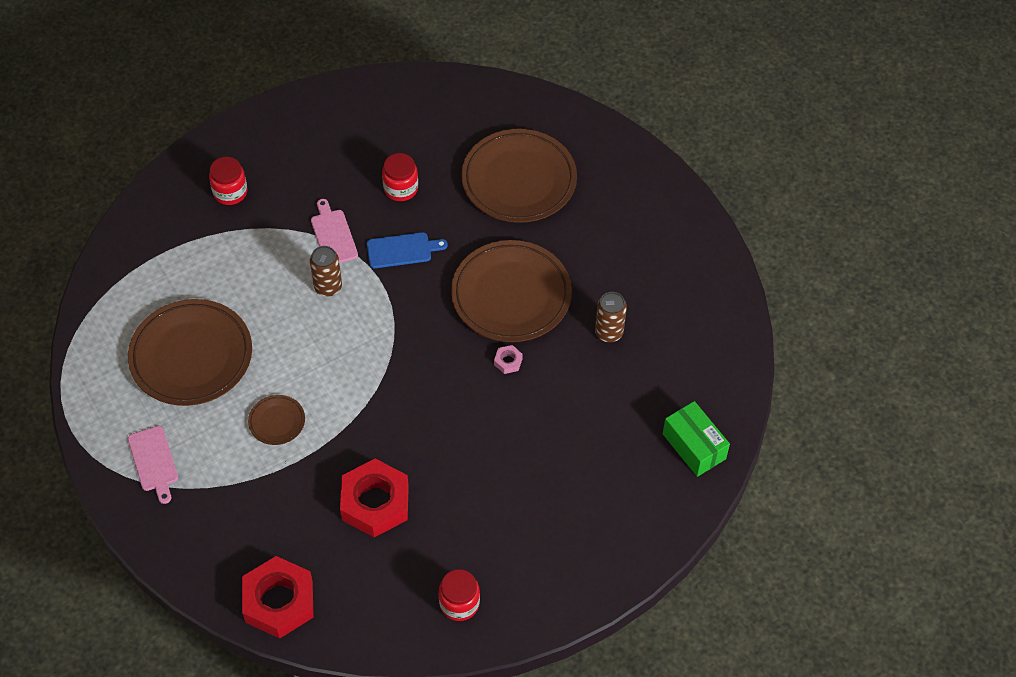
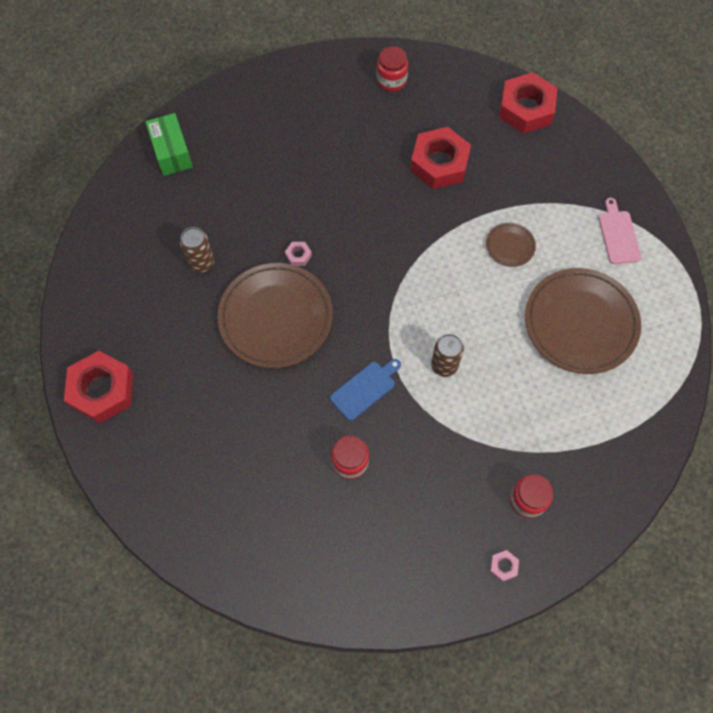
camera: 165 degrees left, 10 degrees up
(246, 140) = (503, 566): none -> pink nut
(333, 235) = (429, 422): pink cutting board -> none
(402, 250) = (365, 389): blue cutting board -> blue cutting board turned 135 degrees clockwise
(519, 180) = (227, 443): brown plate -> none
(655, 198) = (102, 390): none -> red nut

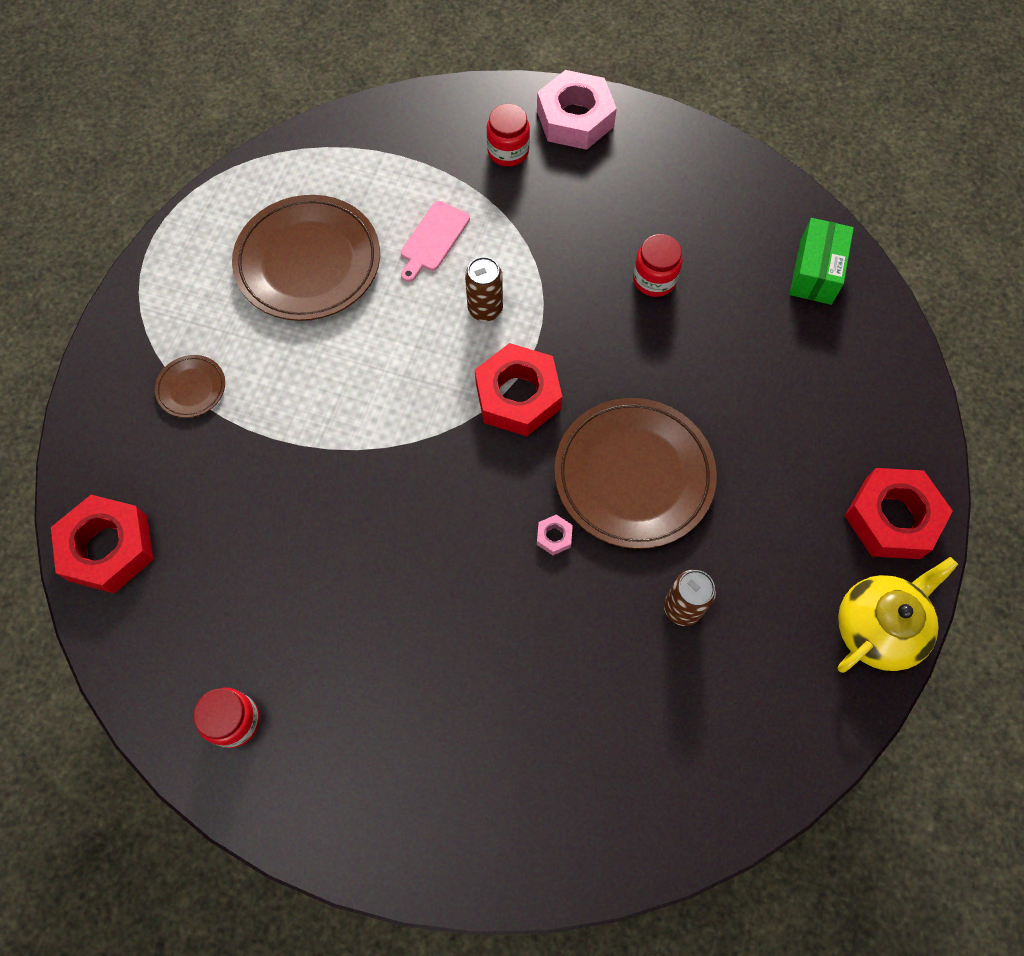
camera: 145 degrees left, 0 degrees up
(82, 319) = (878, 627): none -> yellow teapot
(172, 152) = (627, 817): green box -> green box (815, 272)
(365, 389) = (587, 337): blue cutting board -> none
(439, 163) = (285, 545): red nut -> red nut (518, 396)
(503, 566) = (575, 118): pink nut -> pink nut, size x2.44
(510, 246) = (301, 387): brown plate -> brown plate (191, 388)
(618, 234) = (174, 323): pink cutting board -> pink cutting board (433, 239)

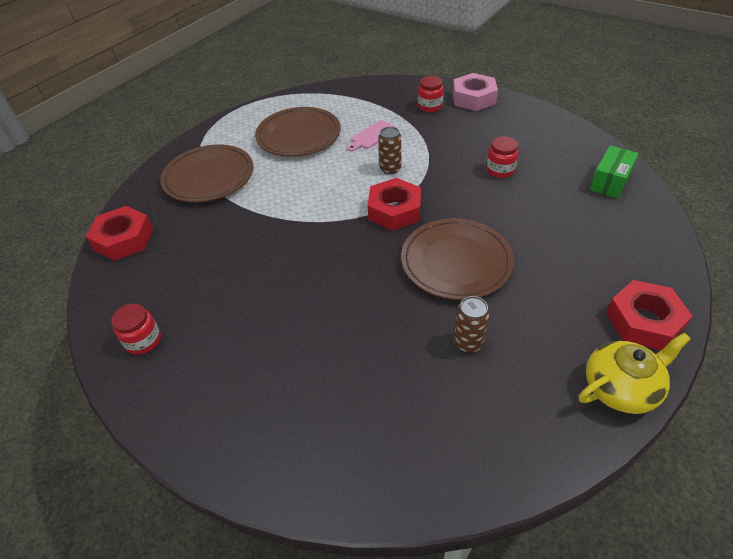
camera: 20 degrees right, 20 degrees down
(191, 388) = (209, 177): brown plate -> brown plate, size x2.22
(554, 536) = (391, 284): pink nut -> none

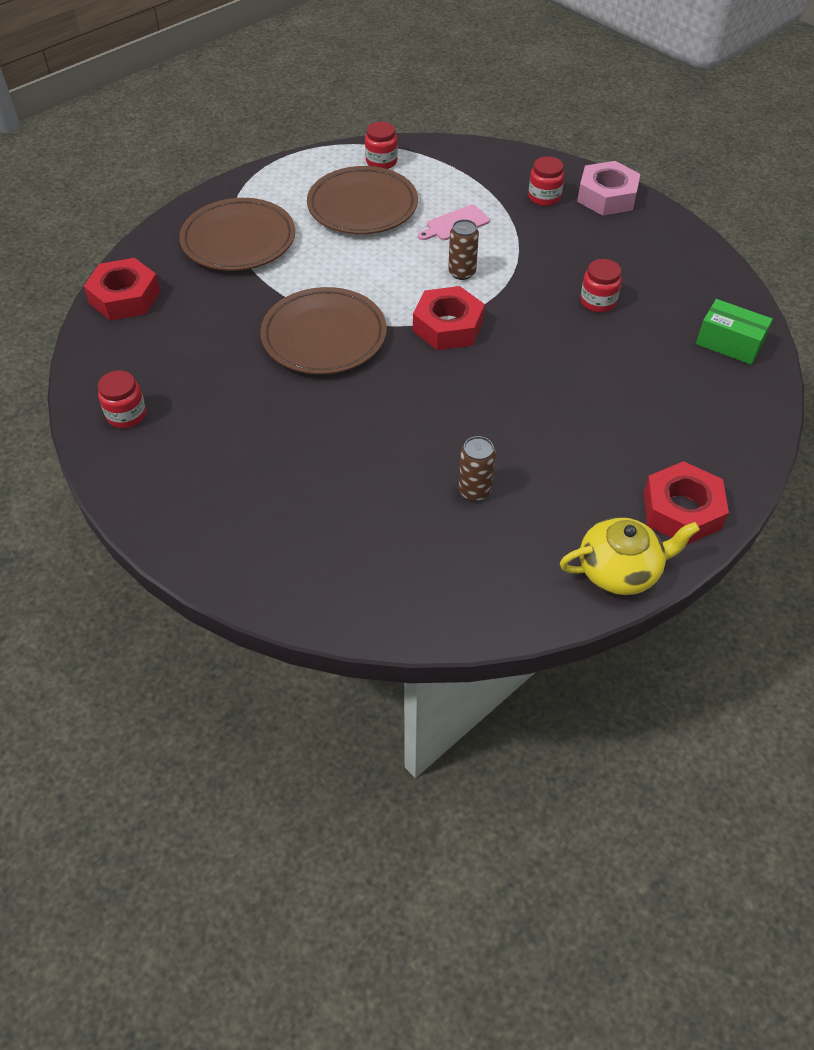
camera: 10 degrees right, 5 degrees up
(303, 104) = (381, 162): none -> red jar
(456, 262) = (497, 402): brown plate -> brown plate (324, 336)
(610, 181) = (729, 343): green box -> green box turned 75 degrees clockwise

